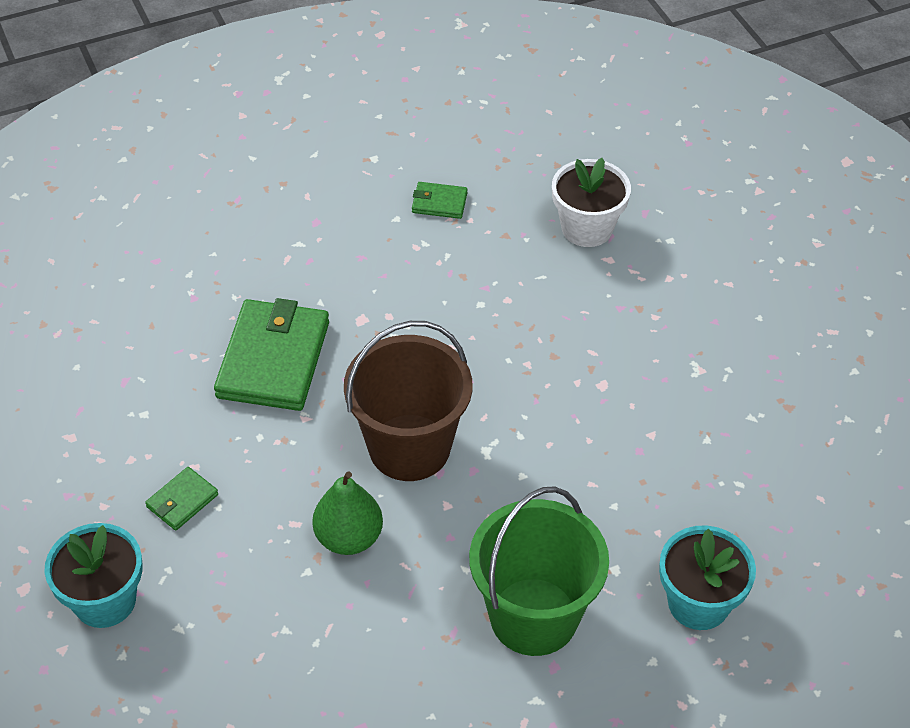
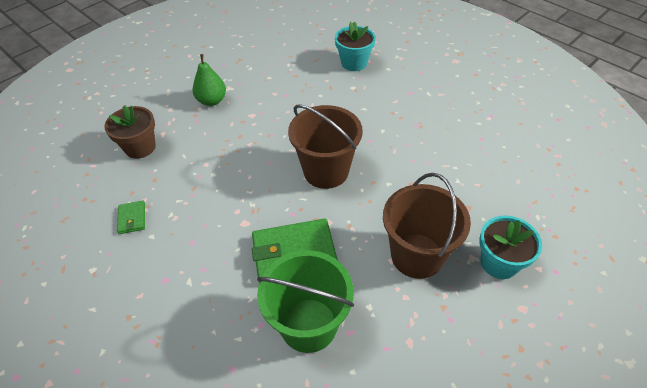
camera: 110 degrees left, 0 degrees up
(182, 501) = (417, 255): green wallet -> brown bucket
(348, 538) = (393, 175): green pear -> green pear (212, 101)
(533, 616) = (391, 103): green bucket -> green bucket (308, 325)
(587, 228) = (140, 147): white flower pot -> brown flower pot

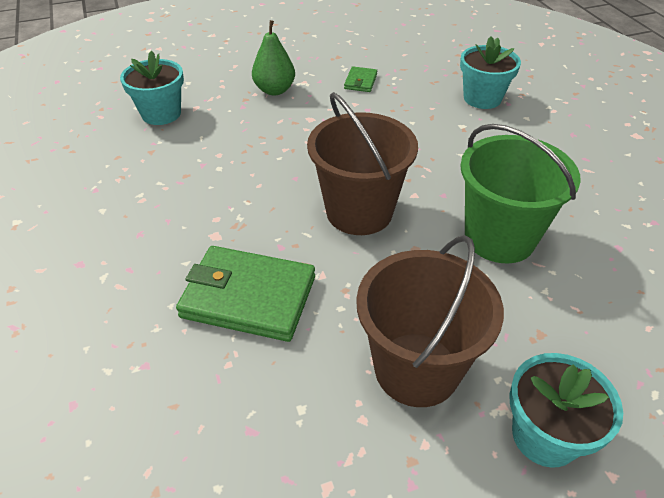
camera: 25 degrees right, 5 degrees down
(132, 218) = (96, 184): green wallet -> green wallet (360, 81)
(140, 147) = (161, 114): brown flower pot -> turquoise flower pot
(308, 325) = (204, 395): green bucket -> green bucket (499, 238)

